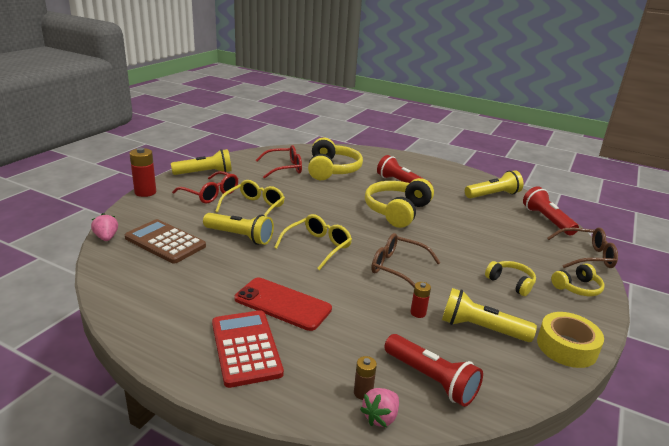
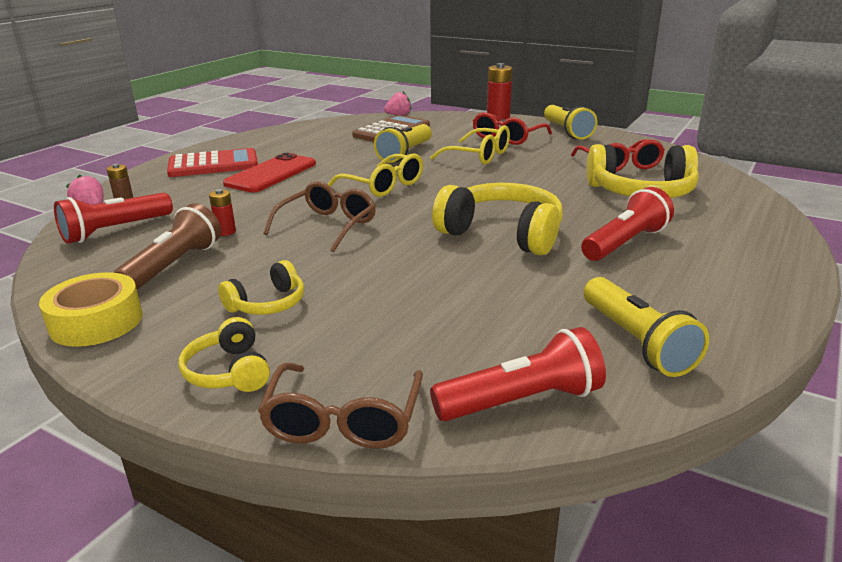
camera: 95 degrees right, 0 degrees up
(481, 328) = (174, 266): yellow flashlight -> brown flashlight

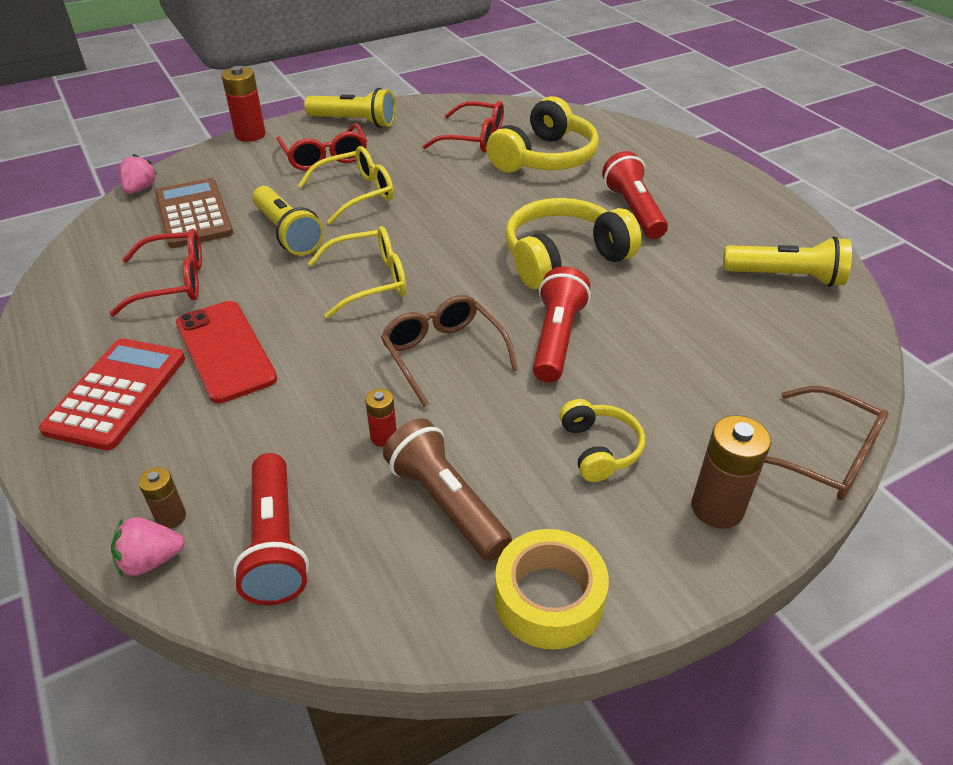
camera: 60 degrees left, 15 degrees up
(229, 372) = (717, 508): yellow headphones -> brown battery
(320, 146) = (173, 282): none -> red glasses
(522, 401) = (836, 359): red flashlight -> red flashlight (557, 339)

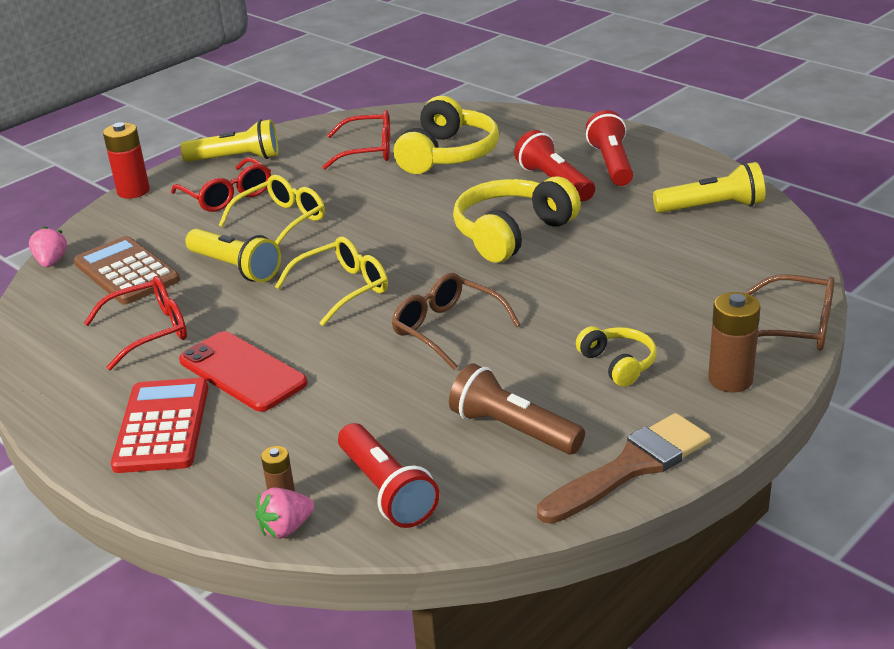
camera: 15 degrees left, 10 degrees down
(383, 437) = (432, 399): red battery -> none
(549, 598) = (630, 467): yellow tape -> brown brush
(557, 339) = (540, 295): red flashlight -> red flashlight (611, 164)

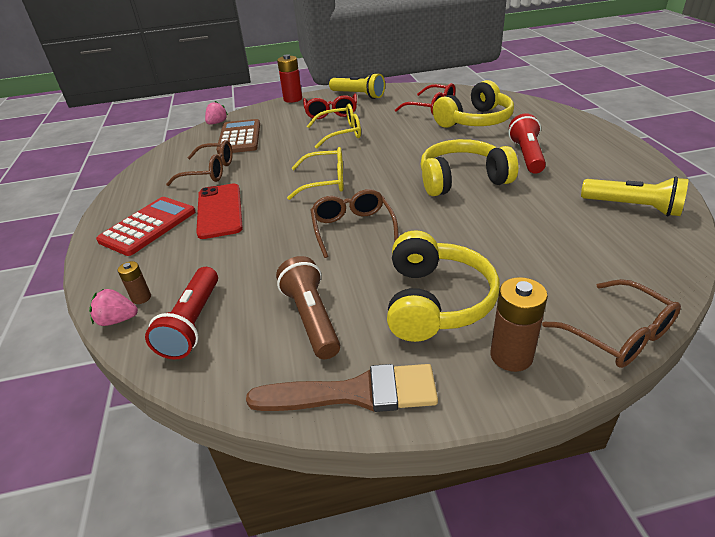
camera: 35 degrees right, 5 degrees up
(149, 331) = (209, 172): red glasses -> brown glasses
(235, 268) = (288, 151): yellow flashlight -> none
(611, 164) = (581, 154): red flashlight -> none
(618, 364) = (435, 301): yellow headphones -> yellow headphones, size x1.85

